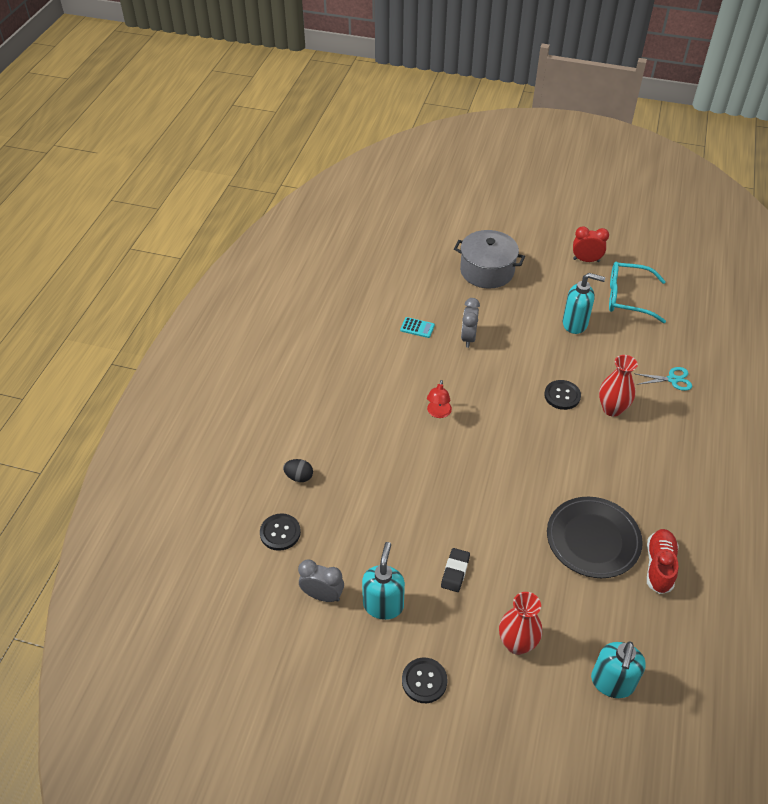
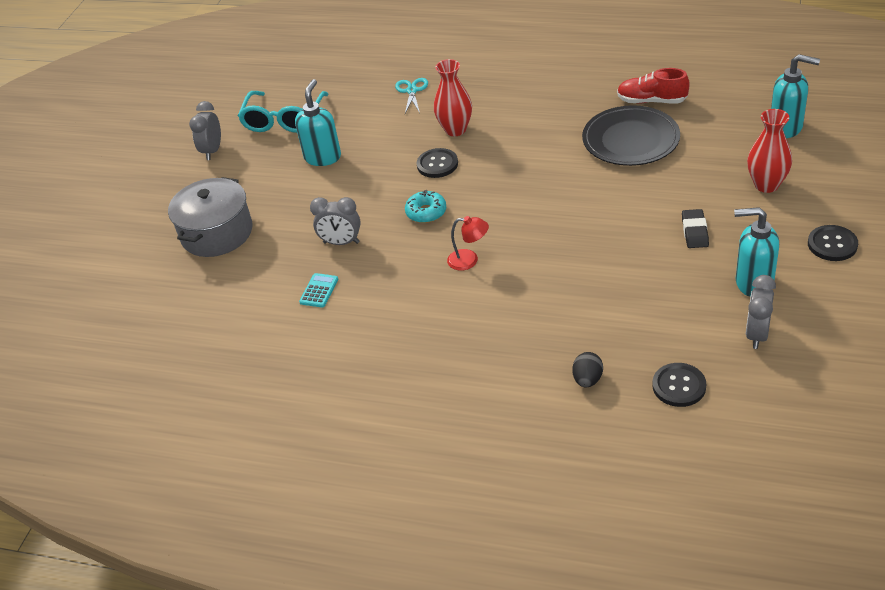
camera: 85 degrees left, 5 degrees down
(455, 571) = (694, 231): black eraser -> black eraser turned 75 degrees clockwise
(499, 388) = (426, 212): none -> turquoise donut
(586, 260) = (212, 151): red clock -> grey clock

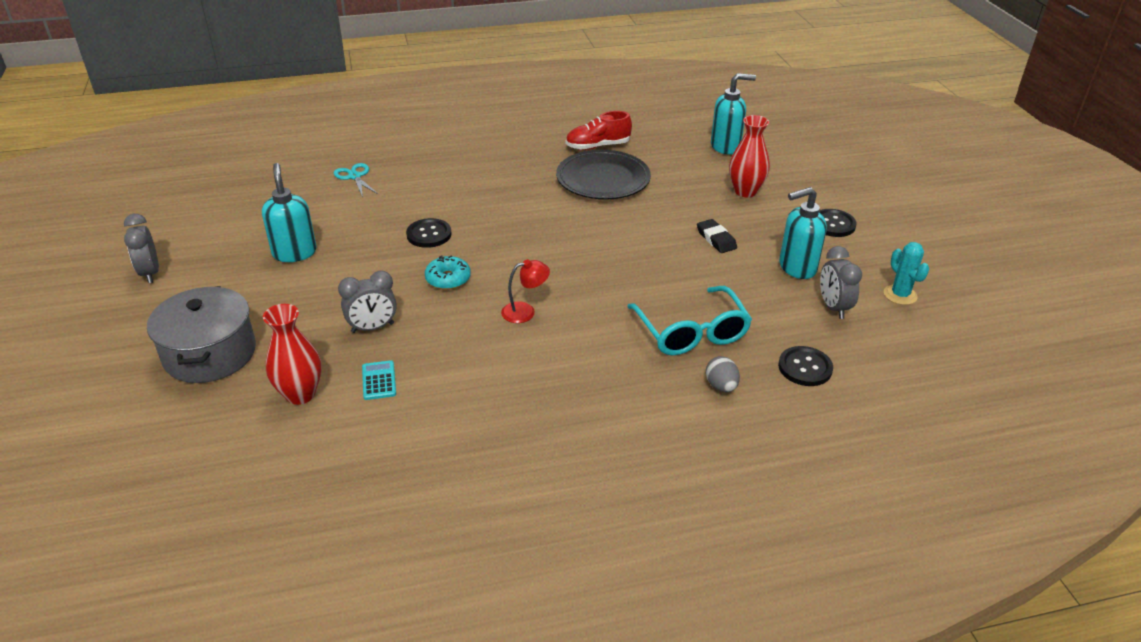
camera: 35 degrees left, 5 degrees down
(283, 120) = (222, 227): turquoise glasses -> turquoise glasses (691, 332)
(455, 130) = (426, 201): red vase -> red vase (300, 394)
(587, 379) = (721, 386): black egg -> grey egg
(839, 341) = (900, 295): none -> turquoise cactus

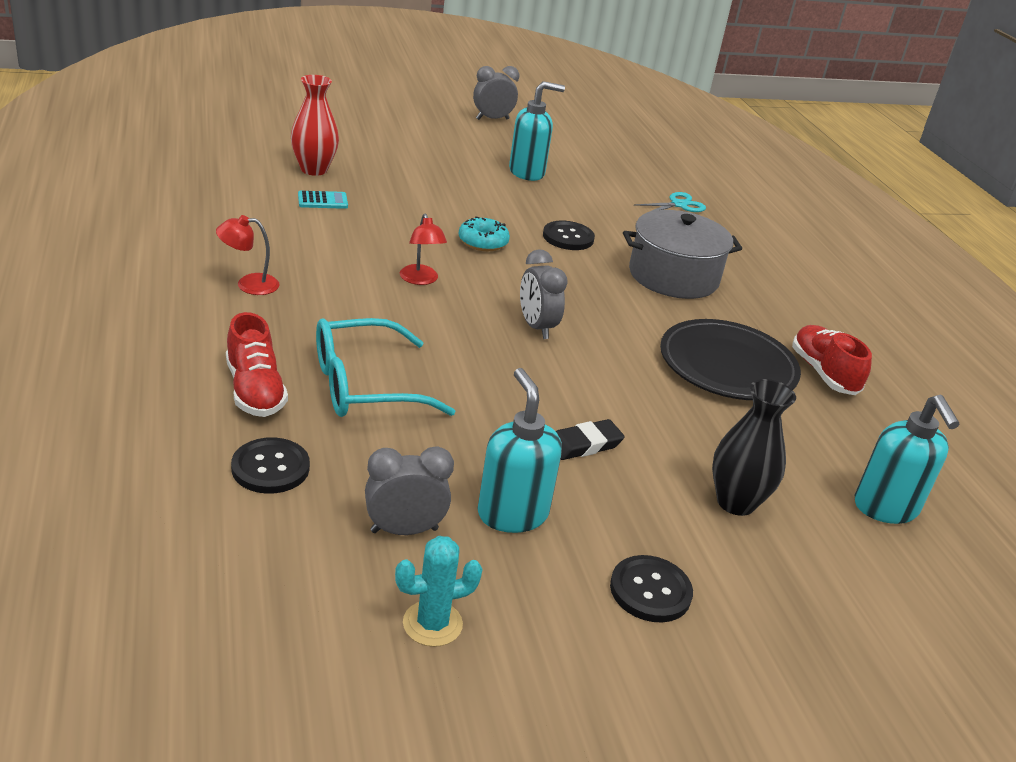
camera: 85 degrees right, 5 degrees down
(210, 354) = (376, 139): grey pot -> grey pot (673, 276)
(372, 328) = (402, 202): grey clock -> grey clock (536, 327)
(562, 410) = (249, 284): none -> red lamp
(721, 386) = (255, 390): grey egg -> red shoe
(745, 191) = (735, 502): red vase -> black vase

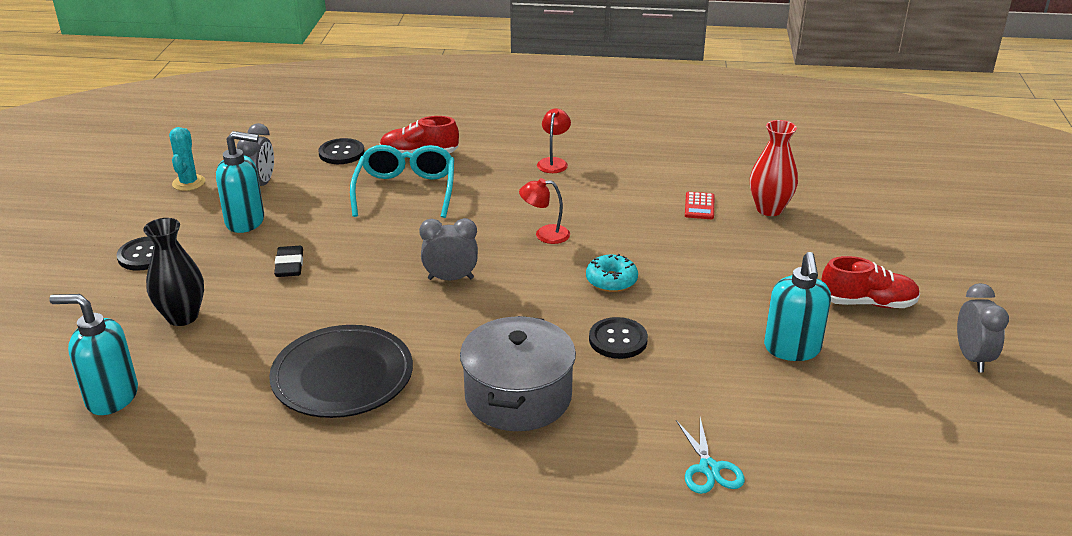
camera: 115 degrees right, 0 degrees up
(322, 201) = (699, 206): turquoise calculator -> red calculator
(823, 373) = (296, 445): red shoe -> red shoe (867, 303)

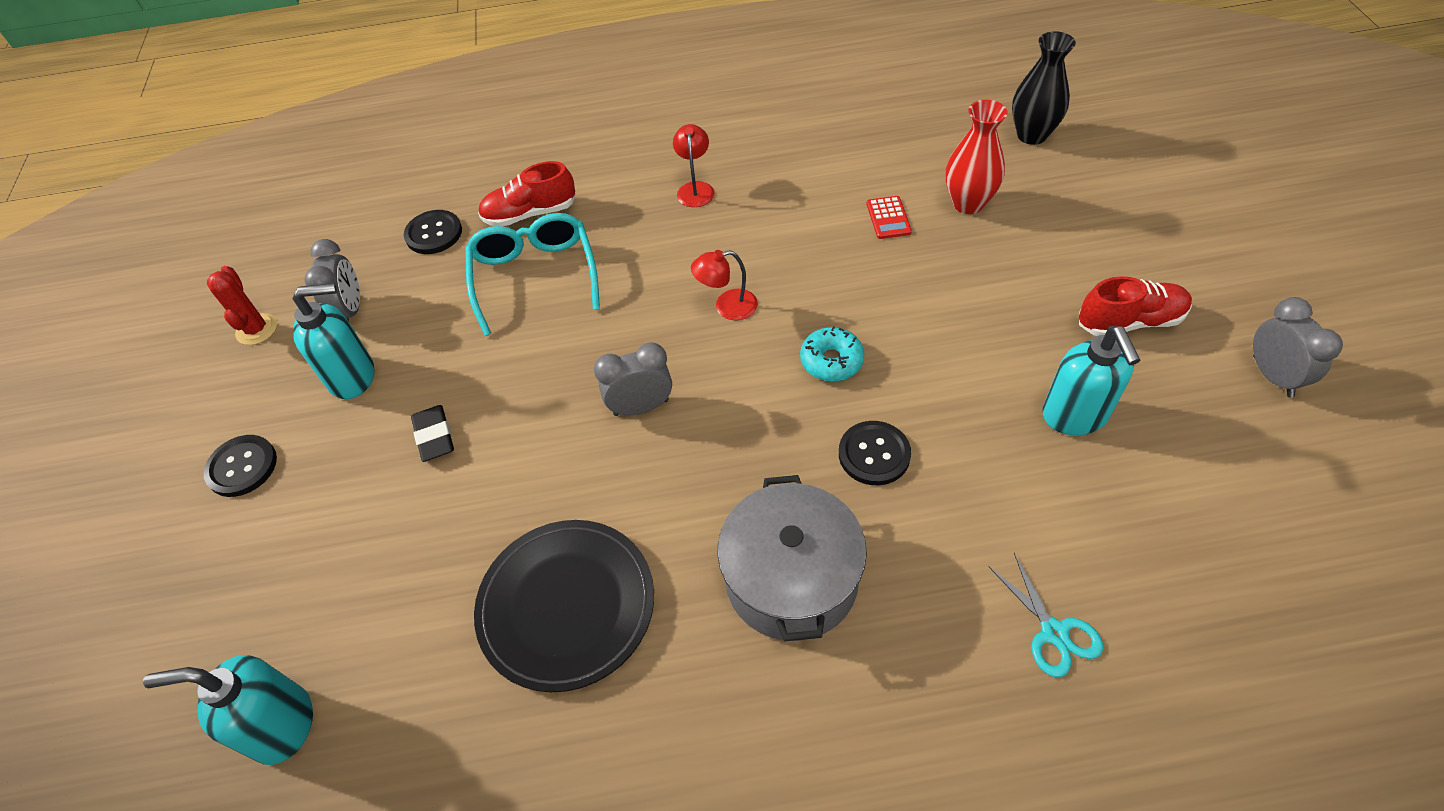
camera: 10 degrees left, 20 degrees up
(182, 317) = (327, 559): black vase -> black vase (1031, 135)
(188, 183) = (257, 329): turquoise cactus -> red cactus

